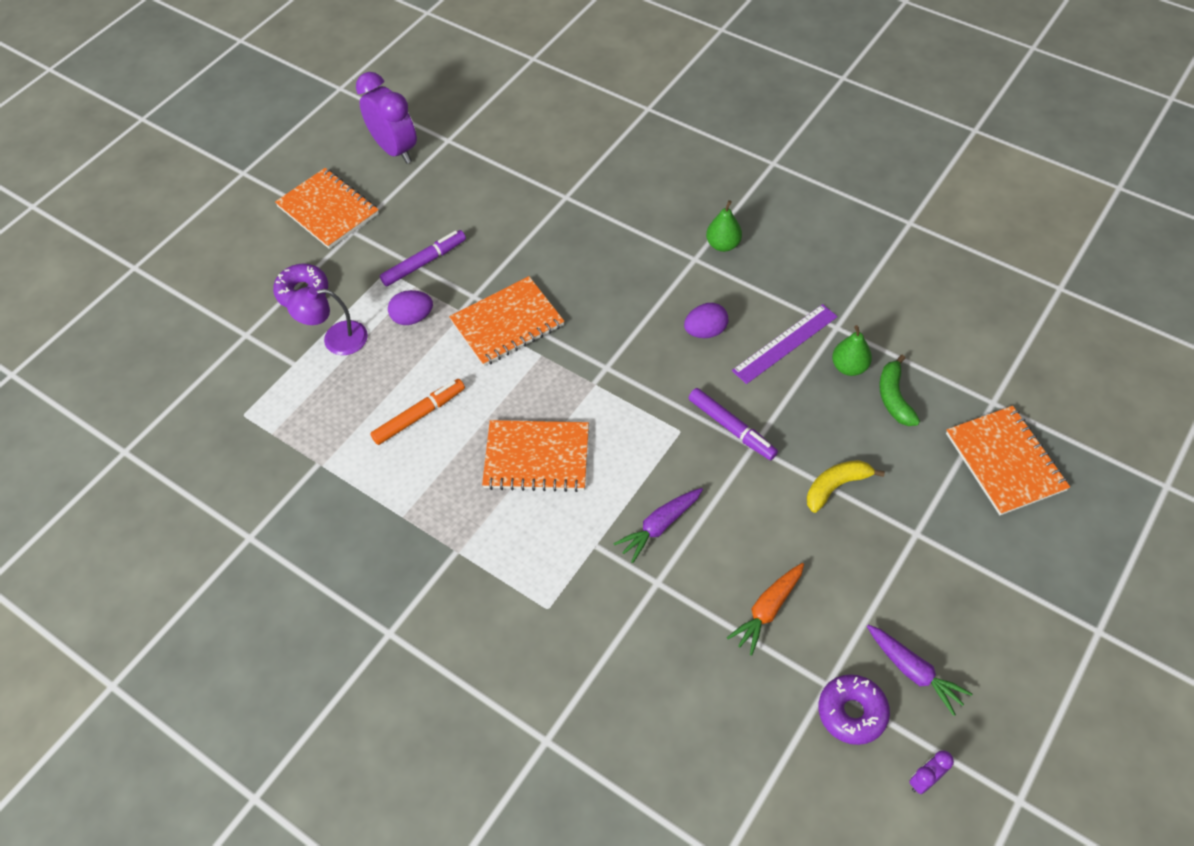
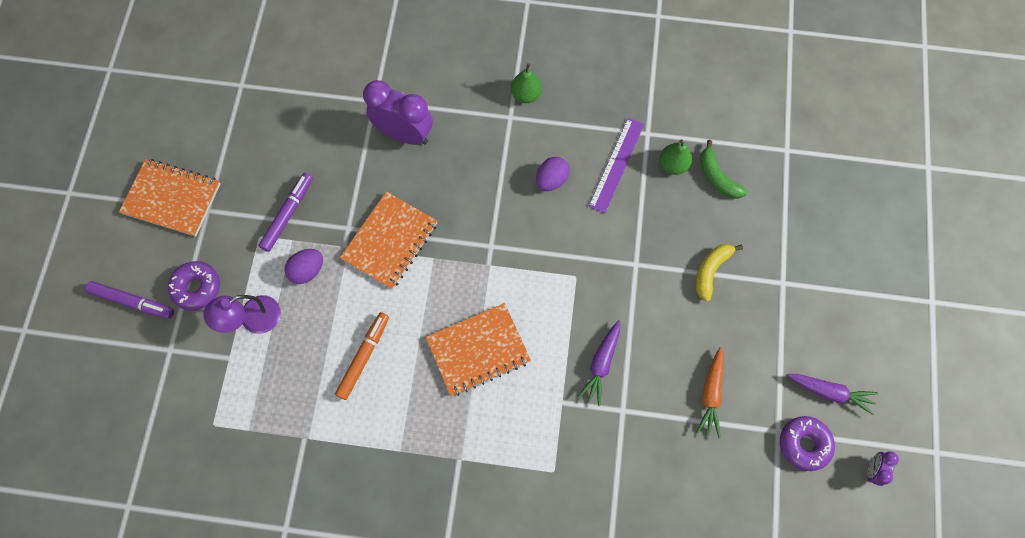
camera: 30 degrees left, 15 degrees up
(395, 150) = (198, 113): purple clock -> purple clock (404, 134)
(731, 428) = (612, 256): purple marker -> purple marker (132, 302)
(1005, 462) = (816, 196): orange notebook -> none

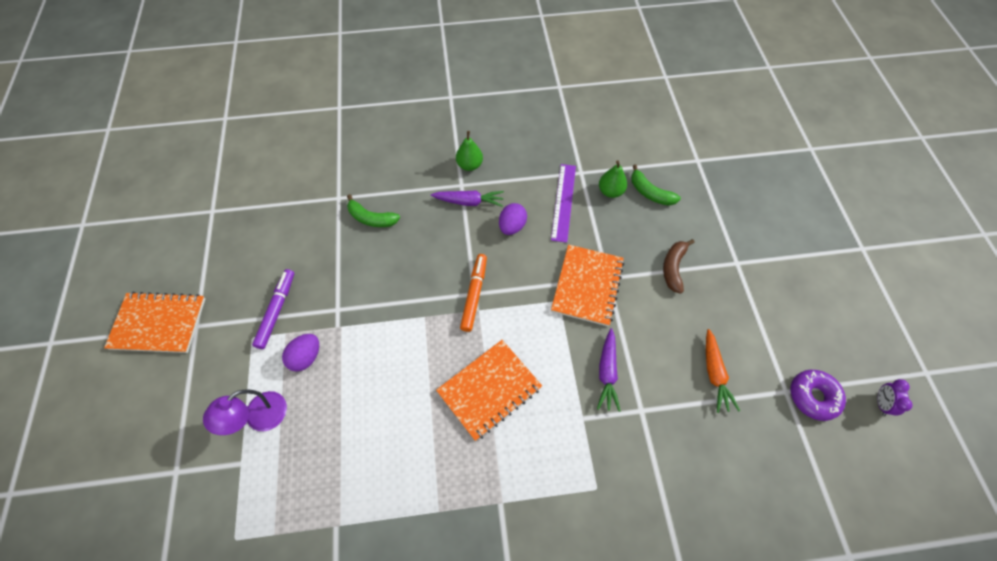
camera: 15 degrees left, 10 degrees down
(132, 302) = (129, 432): purple marker -> none
(197, 288) = (196, 401): purple donut -> none
(363, 357) = (379, 426): orange marker -> orange marker (474, 295)
(390, 241) = (380, 311): orange notebook -> orange notebook (587, 286)
(404, 134) = (371, 218): purple clock -> green banana
(711, 271) = (673, 268): yellow banana -> brown banana
(830, 392) = (815, 344): purple carrot -> purple carrot (469, 202)

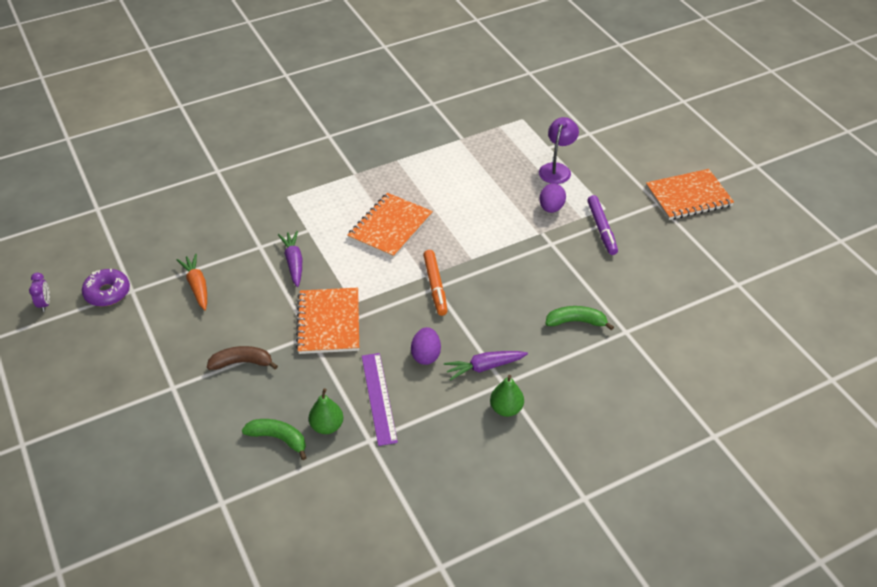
camera: 160 degrees right, 15 degrees down
(673, 268) = (242, 363): brown banana -> brown banana turned 90 degrees counterclockwise

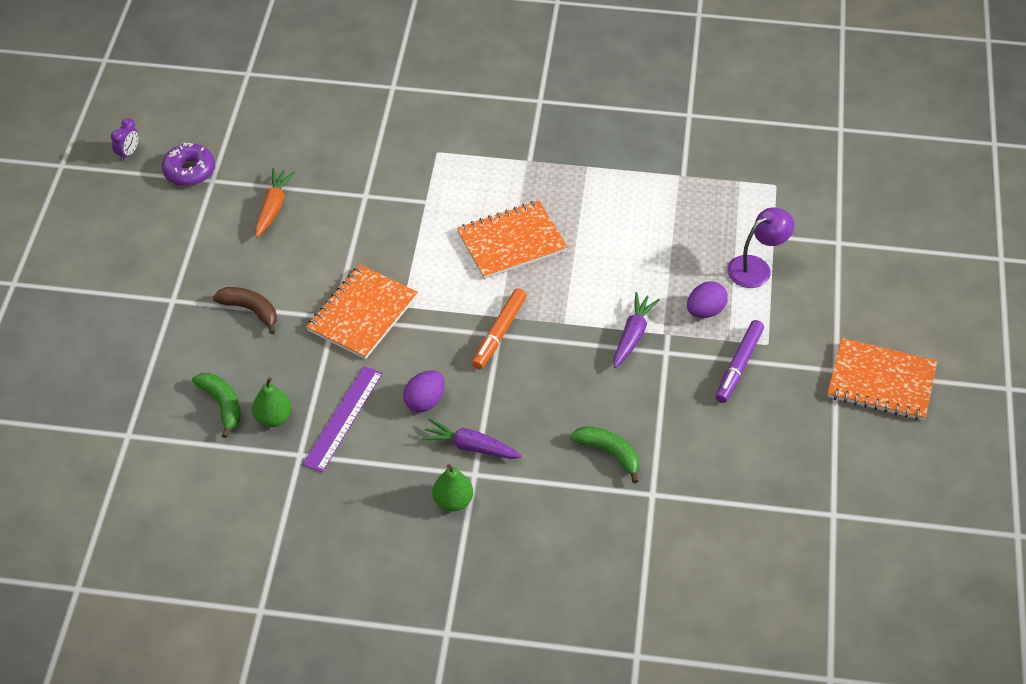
camera: 35 degrees right, 5 degrees up
(294, 262) = (383, 230): purple carrot -> purple carrot (633, 335)

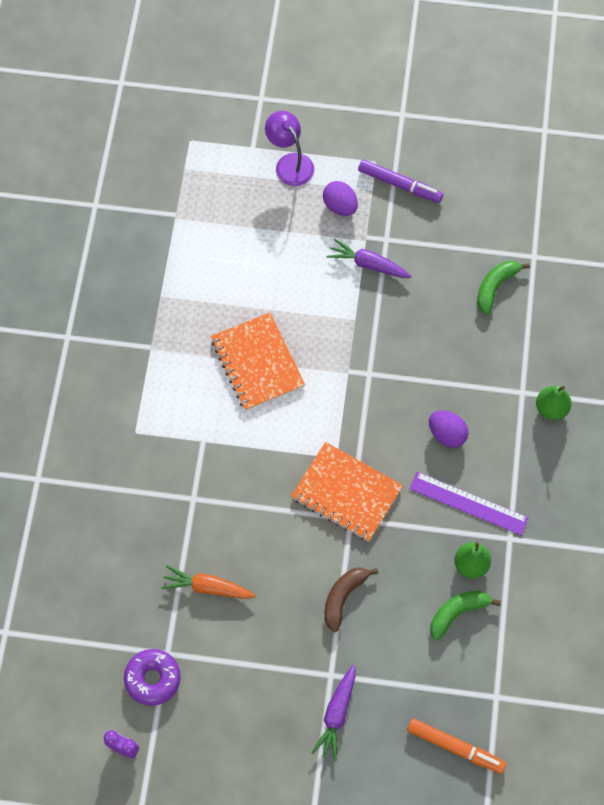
camera: 90 degrees left, 15 degrees up
(470, 446) = (494, 396): purple carrot -> purple carrot (336, 715)
(499, 333) = (367, 373): orange marker -> orange marker (455, 747)
(881, 381) = (413, 83): orange notebook -> none

